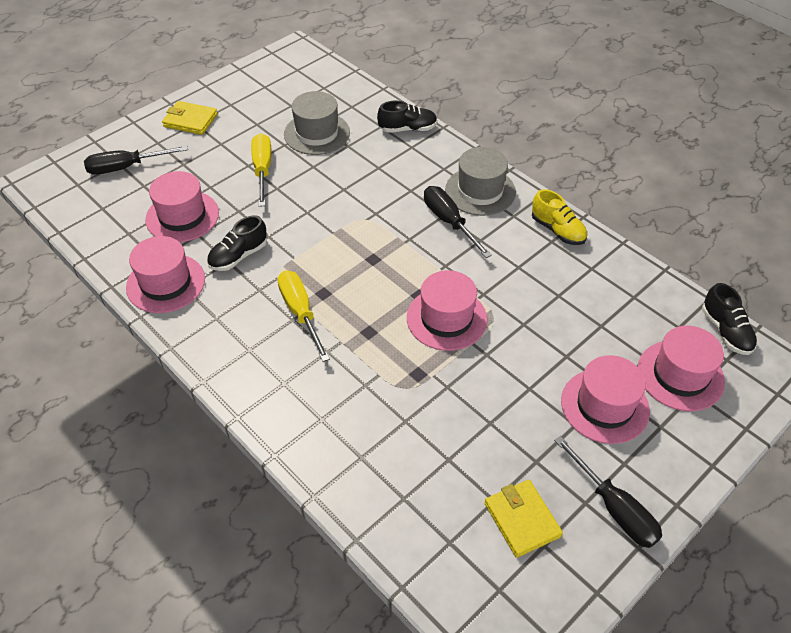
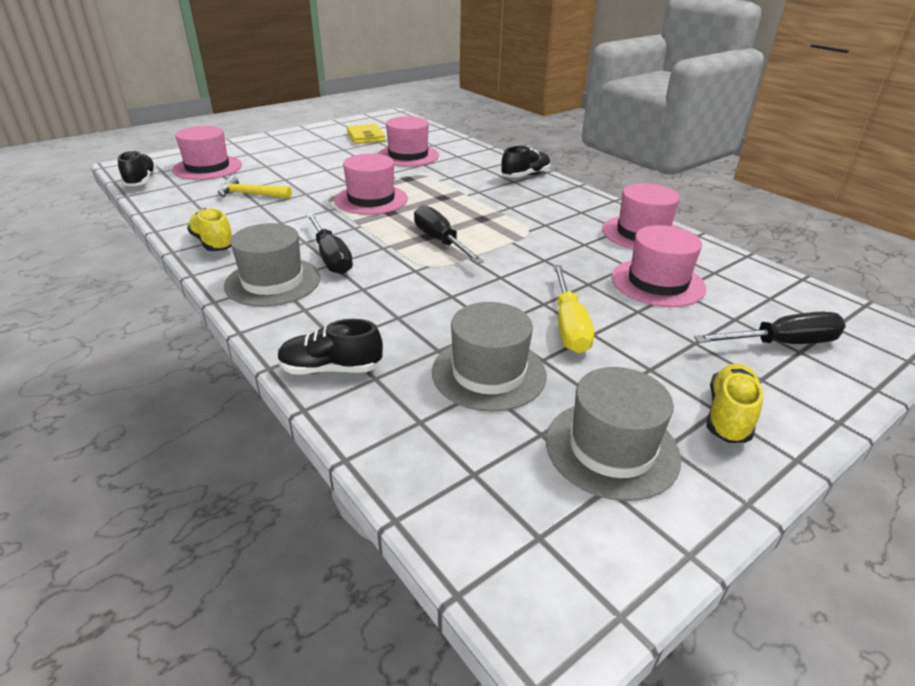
camera: 175 degrees left, 15 degrees down
(190, 120) = (728, 415): yellow wallet -> yellow shoe
(238, 256) = (574, 246): black shoe -> black shoe (525, 176)
(258, 101) = (612, 448): none -> grey hat
(300, 312) = (503, 210): yellow screwdriver -> none
(582, 315) = (250, 194): none -> yellow hammer
(605, 406) = (278, 161): pink hat -> pink hat (408, 155)
(614, 508) = (308, 136): black screwdriver -> black screwdriver (440, 241)

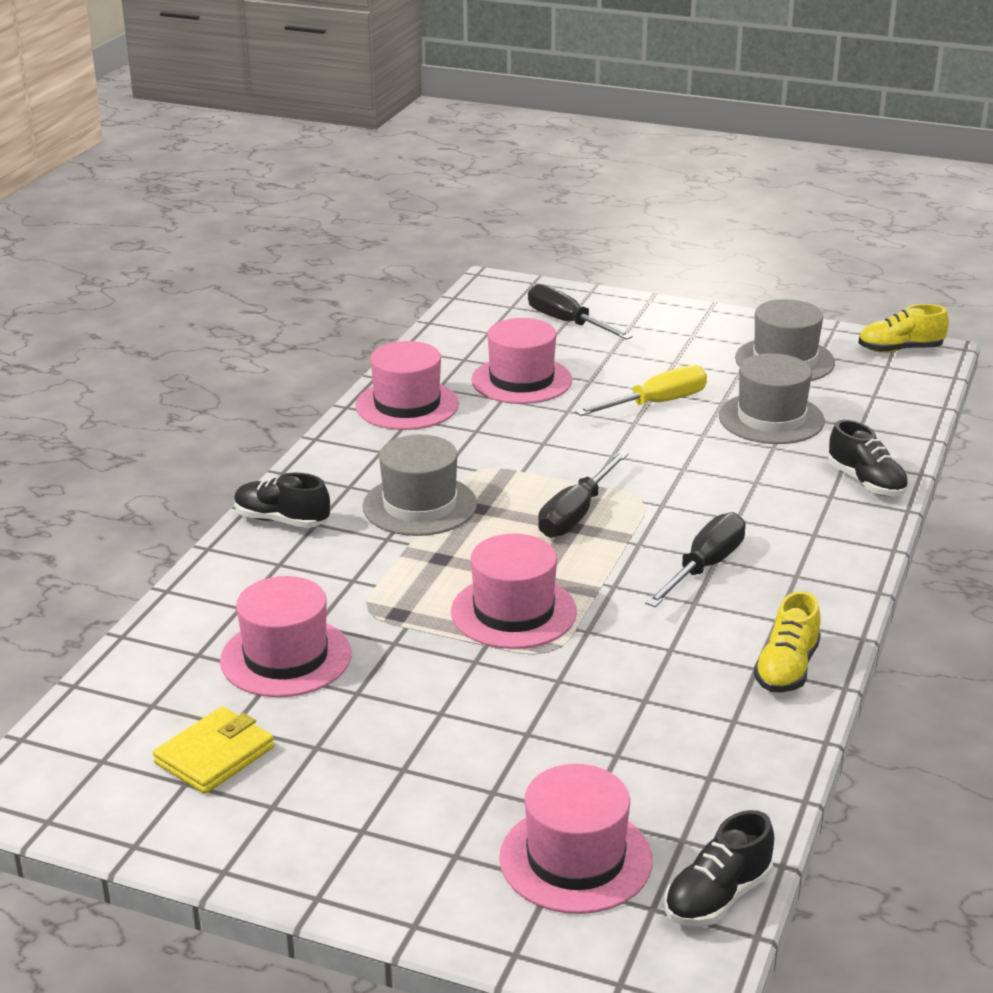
camera: 120 degrees left, 5 degrees down
(250, 194) = (623, 731): yellow hammer -> none
(273, 282) = (799, 577): grey hat -> grey hat (420, 505)
(728, 415) = (693, 331): yellow shoe -> yellow shoe (900, 350)

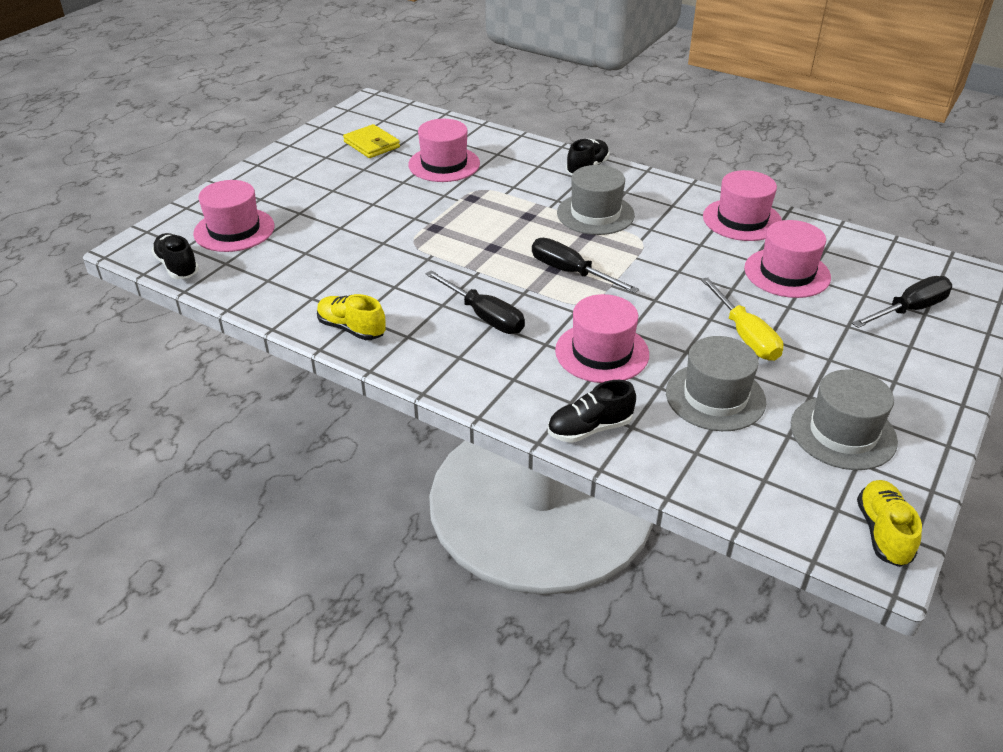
camera: 100 degrees right, 10 degrees up
(513, 612) = (459, 235): pink hat -> pink hat (602, 352)

